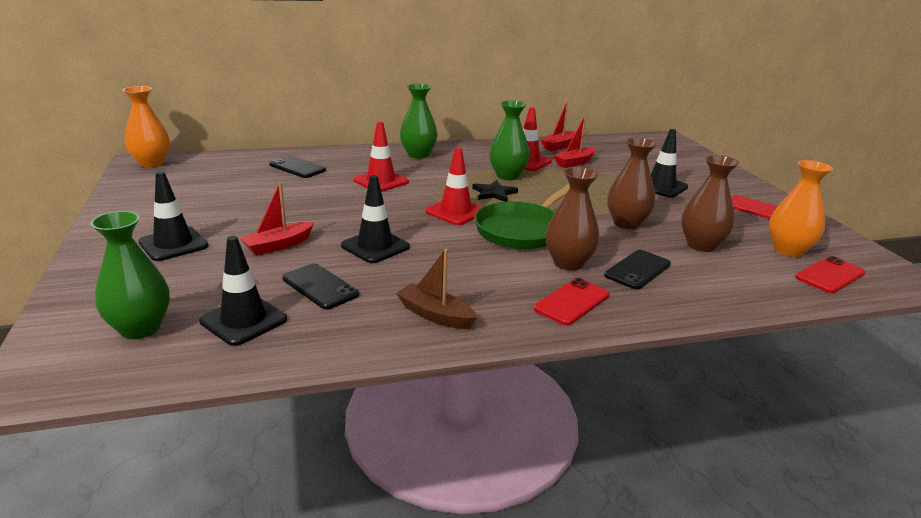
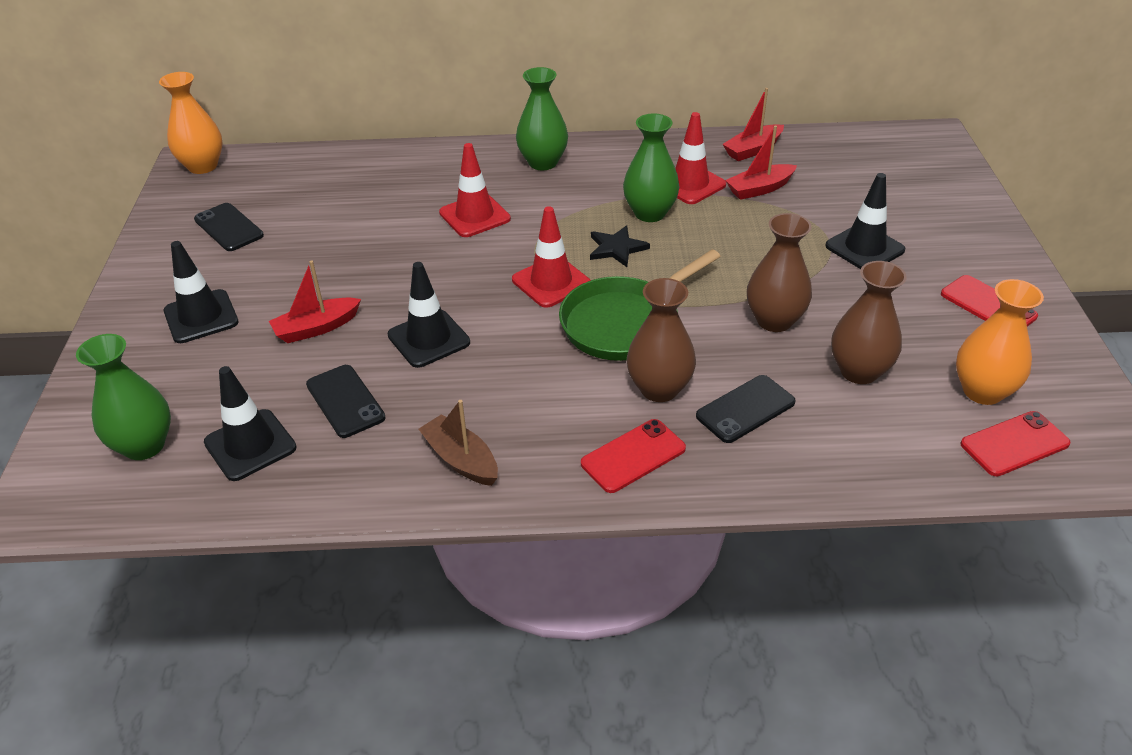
camera: 15 degrees right, 15 degrees up
(297, 167) = (376, 183): black phone -> black phone (228, 227)

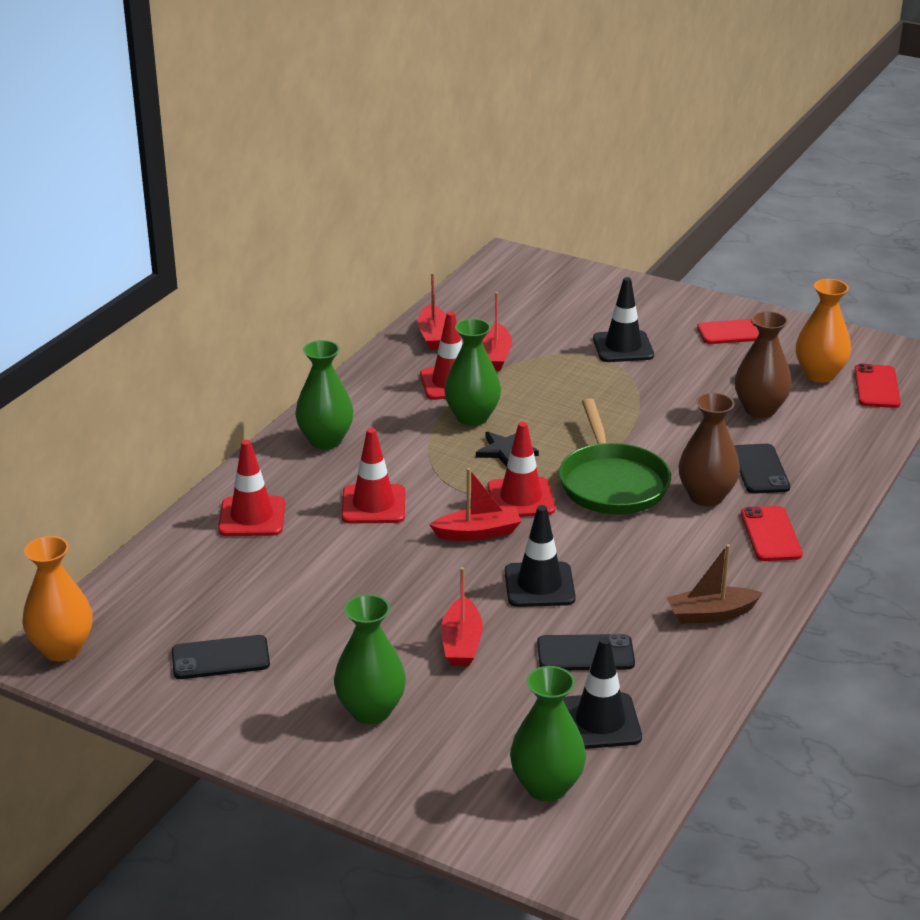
camera: 60 degrees left, 10 degrees down
(201, 317) = (371, 711): black traffic cone -> green vase
(412, 172) = (252, 517): none -> red traffic cone
(479, 279) = (477, 533): none -> red boat
(774, 320) = (672, 418): brown vase -> none

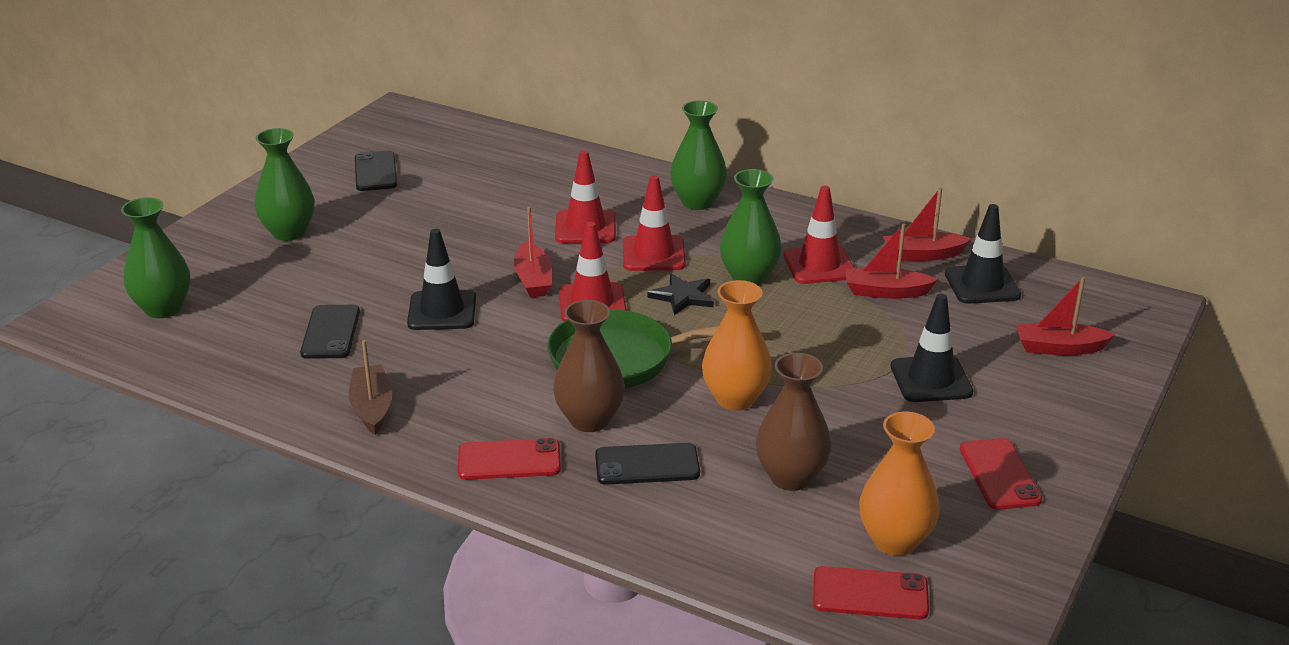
camera: 90 degrees right, 0 degrees up
(62, 649) = (404, 116): orange vase -> orange vase (735, 399)
(252, 517) = (570, 174): red traffic cone -> red traffic cone (653, 254)
(461, 643) = (365, 271): red boat -> red boat (1059, 348)
(600, 721) = (233, 336): black traffic cone -> black traffic cone (982, 285)

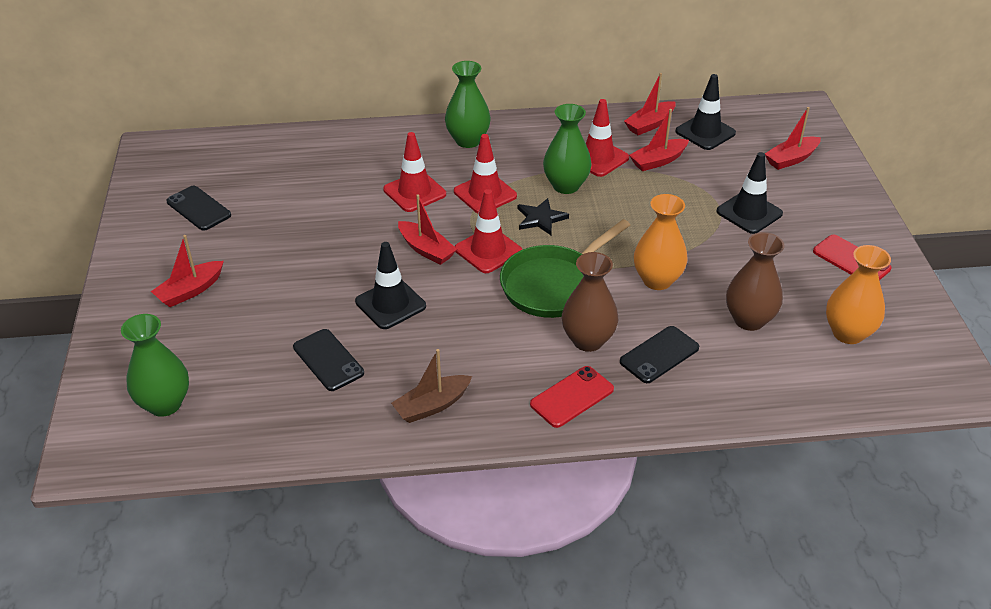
camera: 35 degrees left, 10 degrees up
(289, 232) = (190, 291): green vase -> red boat
(372, 408) = (432, 405): brown boat -> brown boat turned 75 degrees counterclockwise
(870, 594) = (873, 375): red phone -> none

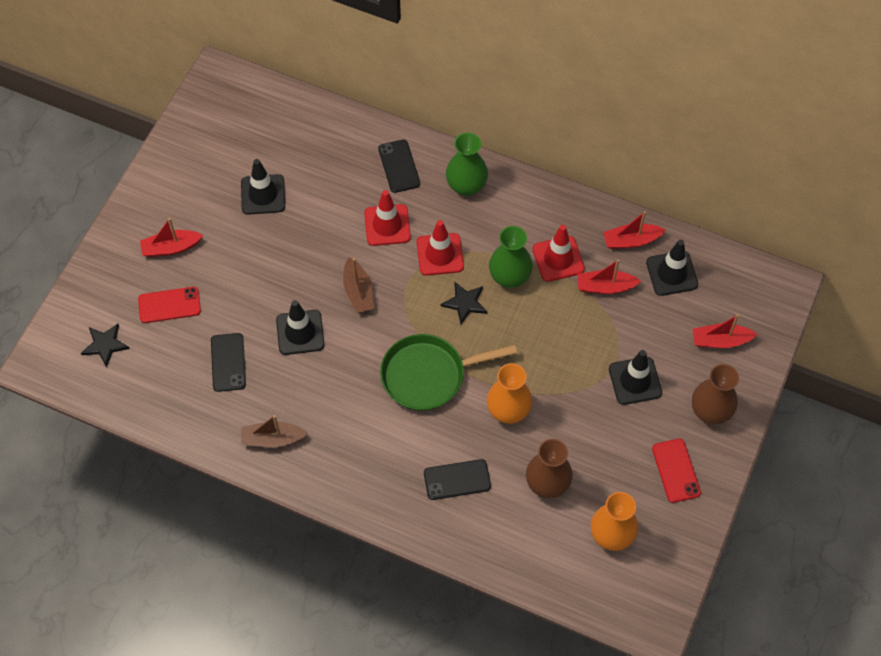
camera: 30 degrees right, 20 degrees up
(165, 404) = (105, 345): green vase -> black star
(198, 208) = (218, 163): black phone -> black phone (399, 166)
(265, 214) = (263, 195): none -> black traffic cone
(426, 249) = (358, 291): red boat -> brown boat
(488, 250) = (403, 316): red traffic cone -> none
(572, 397) = (370, 482): red phone -> red phone (169, 305)
(588, 340) = (416, 440): brown vase -> brown vase (710, 412)

